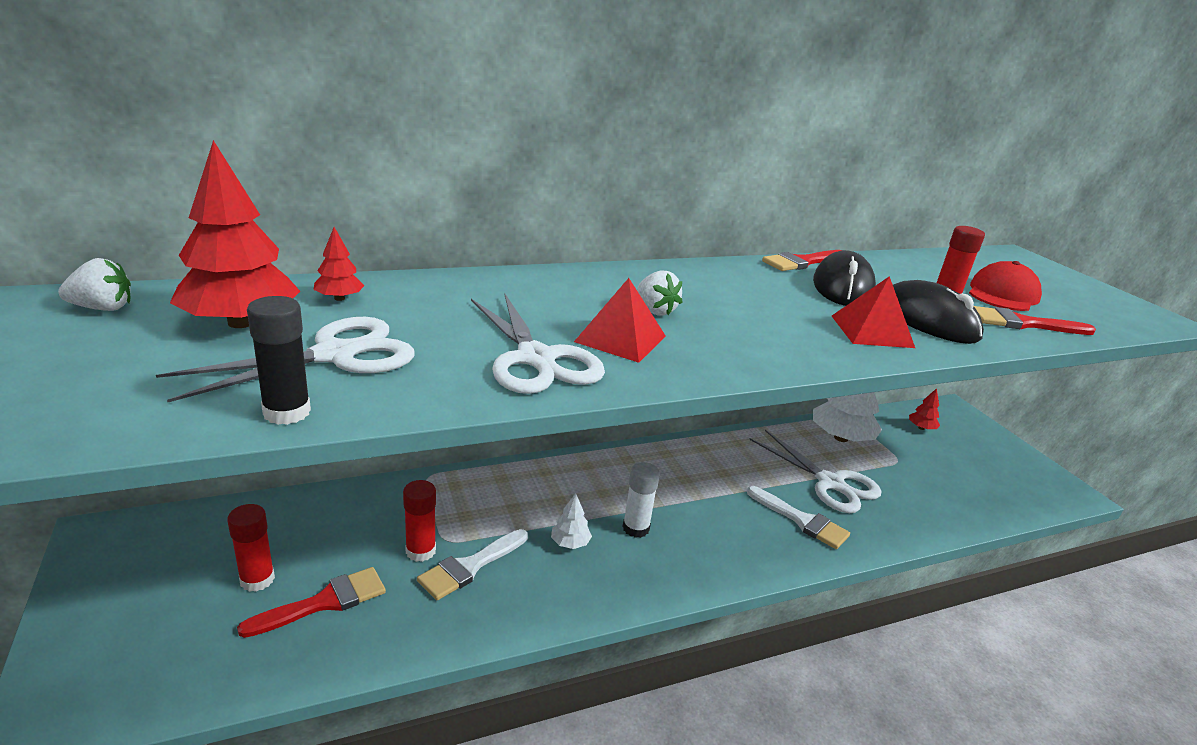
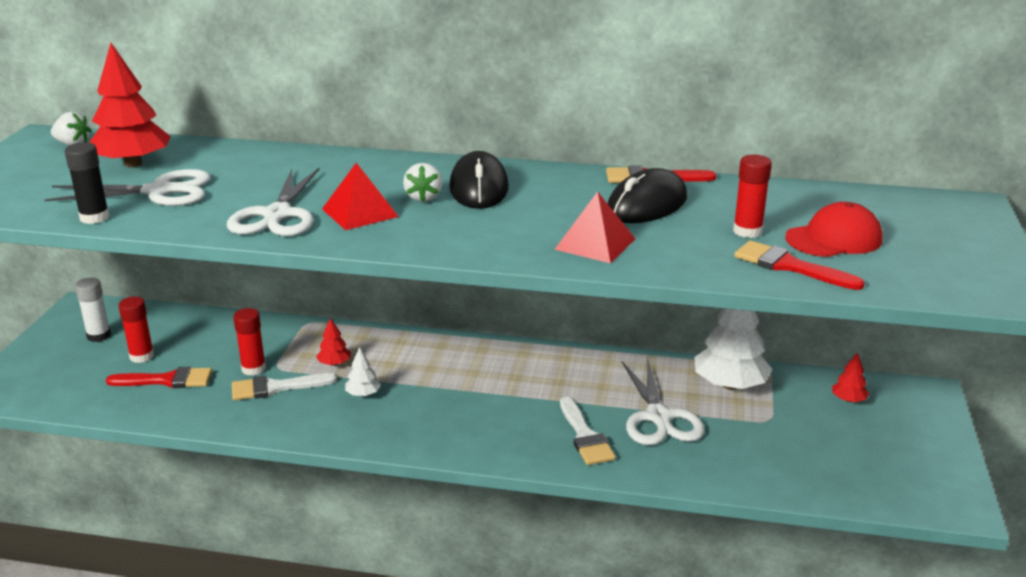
camera: 35 degrees right, 0 degrees up
(339, 298) = (209, 156): red tree -> red tree (334, 363)
(636, 528) = (427, 399): white glue stick -> white glue stick (99, 336)
(927, 320) = (677, 246): black mouse -> black mouse (479, 188)

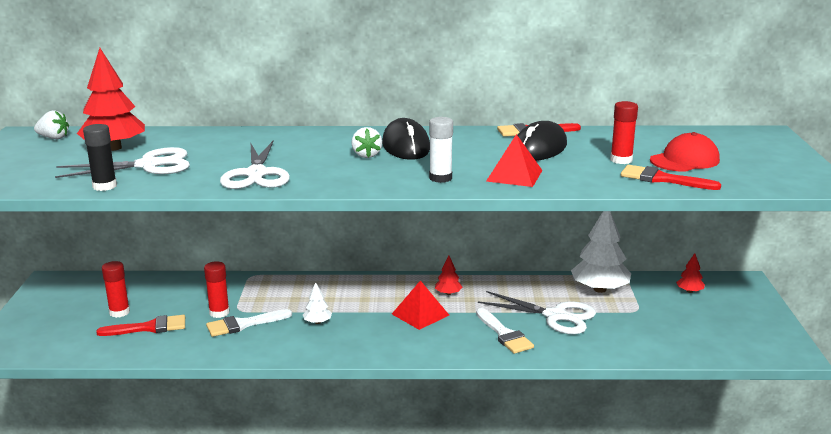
camera: 10 degrees left, 5 degrees down
(99, 336) = (75, 301): white glue stick -> white glue stick (440, 178)
(334, 363) = (285, 303): red tree -> red tree (448, 293)
(359, 212) = (321, 168): red pyramid -> red pyramid (420, 314)
(659, 417) = (555, 316): white scissors -> white scissors turned 45 degrees counterclockwise

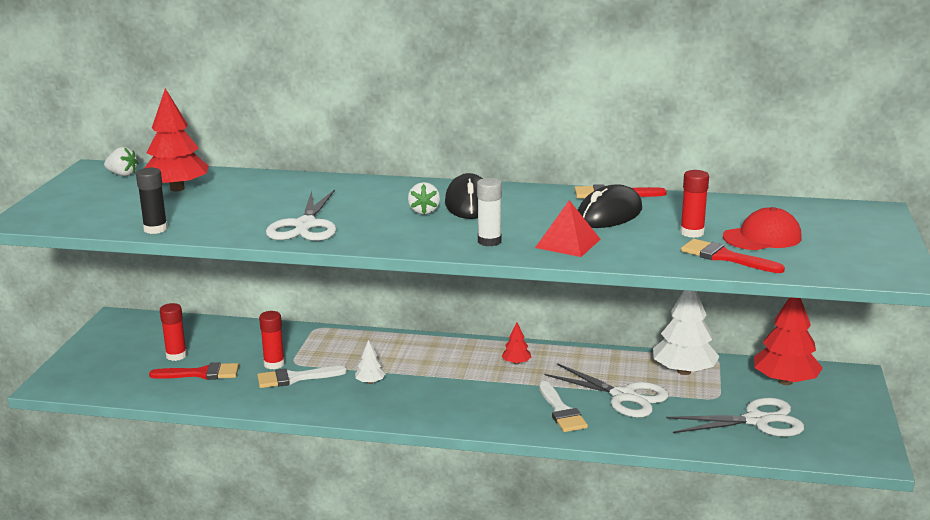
camera: 10 degrees right, 0 degrees up
(148, 165) = (203, 209): white scissors -> white scissors (756, 421)
(420, 314) = (479, 382): red pyramid -> none
(689, 291) = (785, 381): red tree -> red tree, size x2.16

